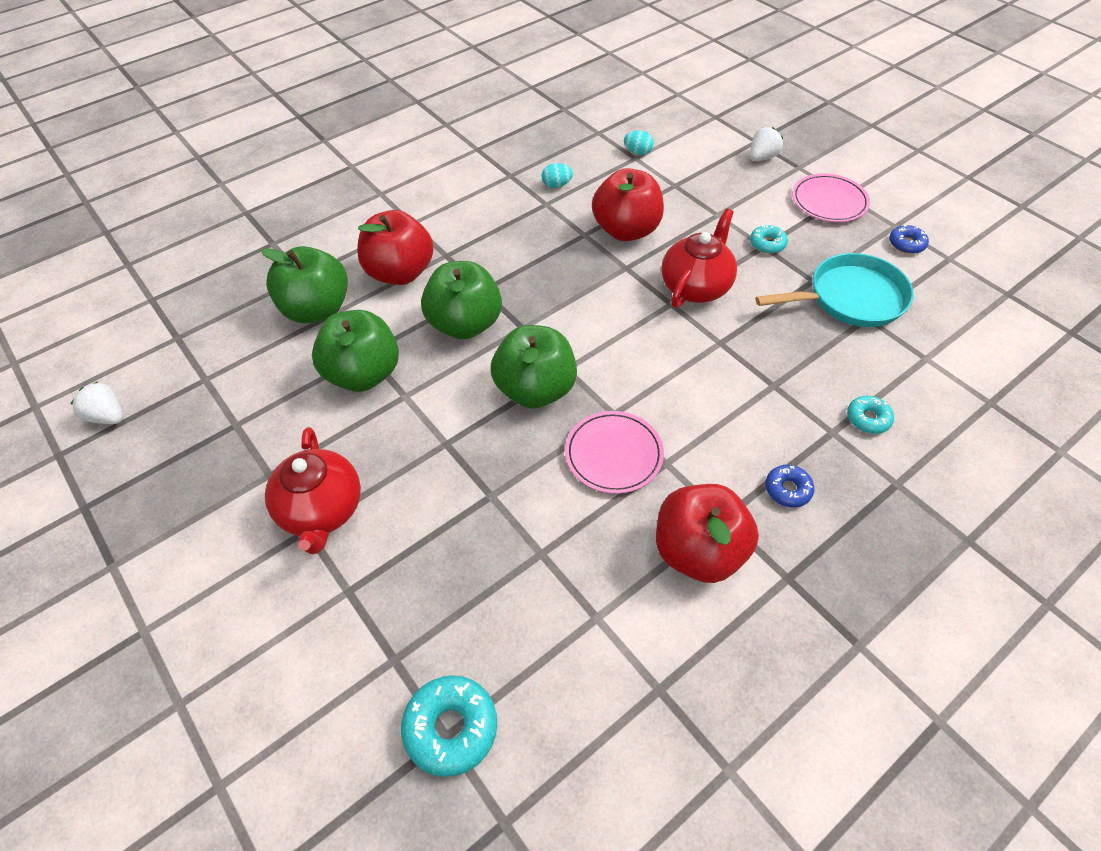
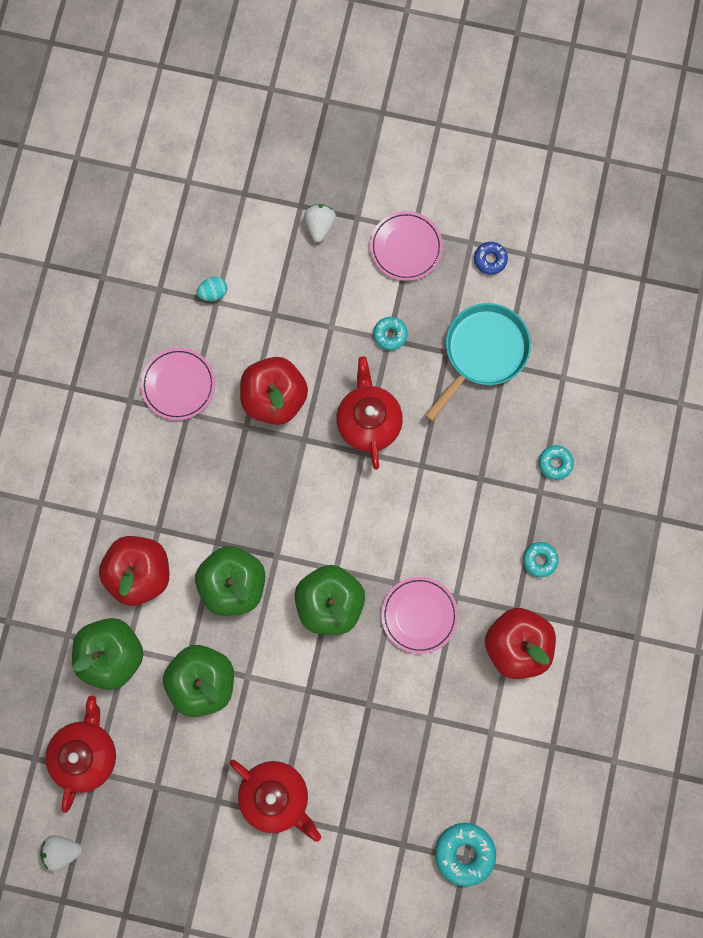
camera: 40 degrees left, 25 degrees up
(215, 361) = (86, 754): none -> red teapot
(556, 185) = (178, 385): turquoise egg -> pink plate
(787, 489) = (539, 560): blue donut -> turquoise donut

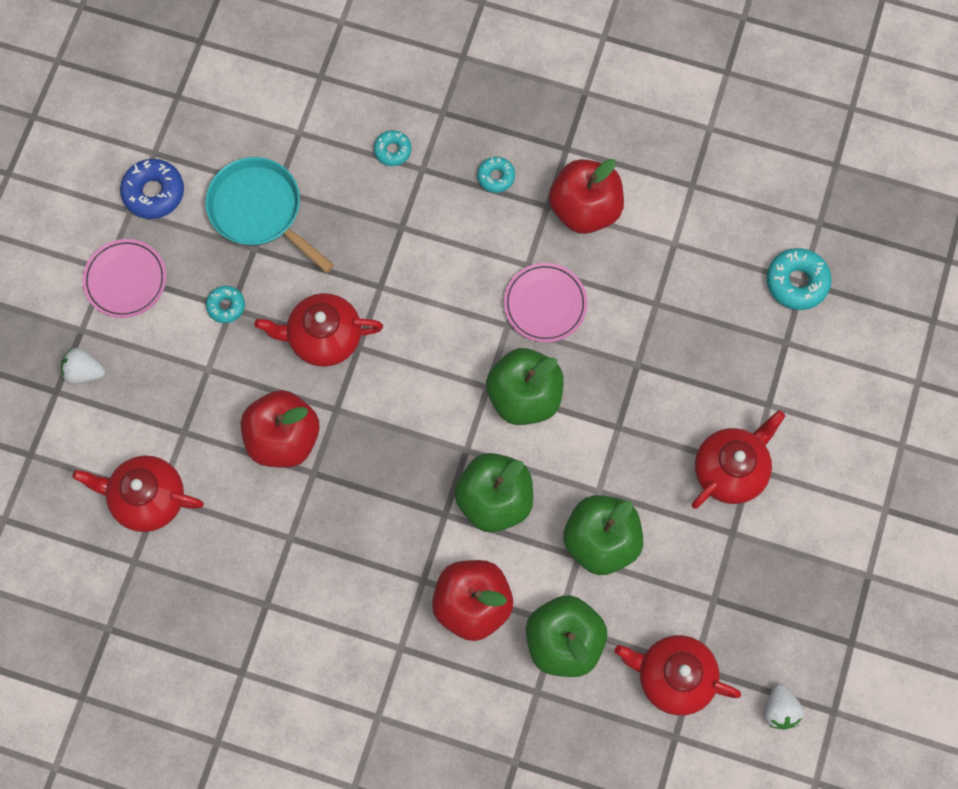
camera: 85 degrees left, 5 degrees down
(178, 385) = (254, 546): pink plate -> none
(213, 293) = (147, 499): turquoise egg -> red teapot
(490, 260) = (154, 192): blue donut -> blue donut, size x1.66

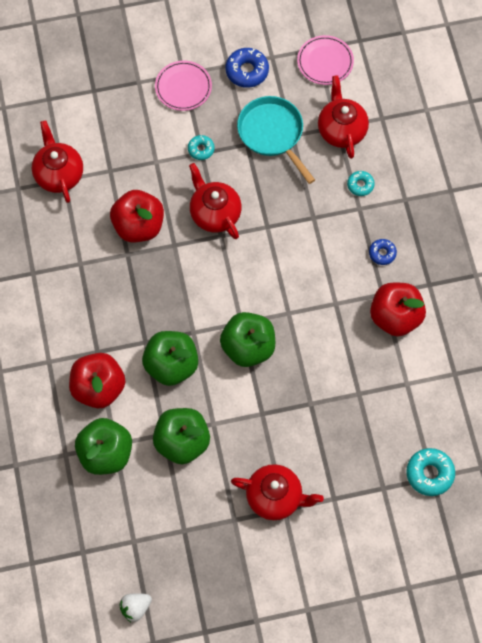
camera: 60 degrees right, 5 degrees down
(84, 372) = (114, 98): white strawberry -> none
(260, 211) = (272, 134): turquoise pan -> turquoise pan turned 45 degrees counterclockwise
(496, 177) = (382, 253): turquoise donut -> blue donut
(545, 304) = (316, 327): pink plate -> pink plate (325, 62)
(673, 677) = (120, 531): red teapot -> red teapot (341, 130)

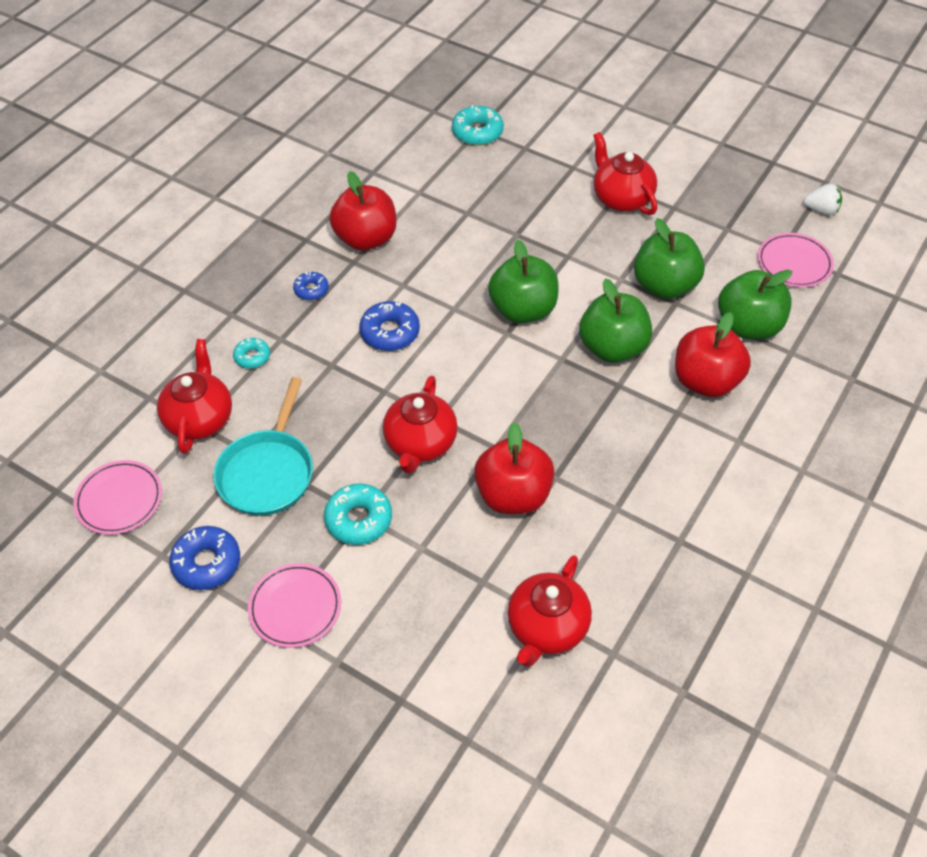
camera: 135 degrees left, 15 degrees down
(117, 536) = (794, 263): none -> pink plate
(201, 149) = (359, 519): turquoise donut -> turquoise donut, size x1.66
(306, 265) = (390, 332): none -> blue donut
(341, 130) = (200, 419): red teapot -> red teapot turned 150 degrees clockwise

